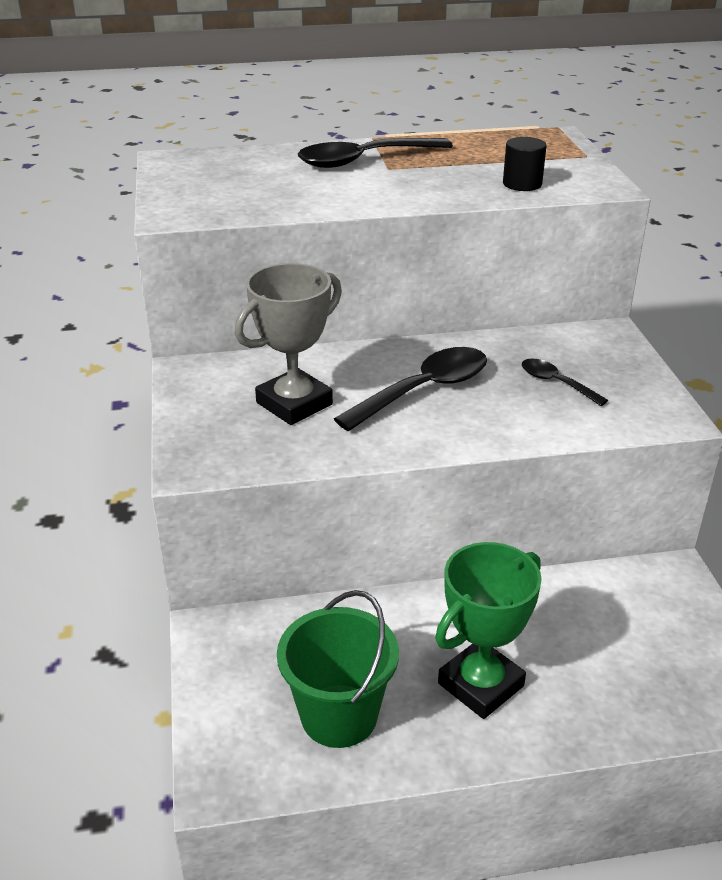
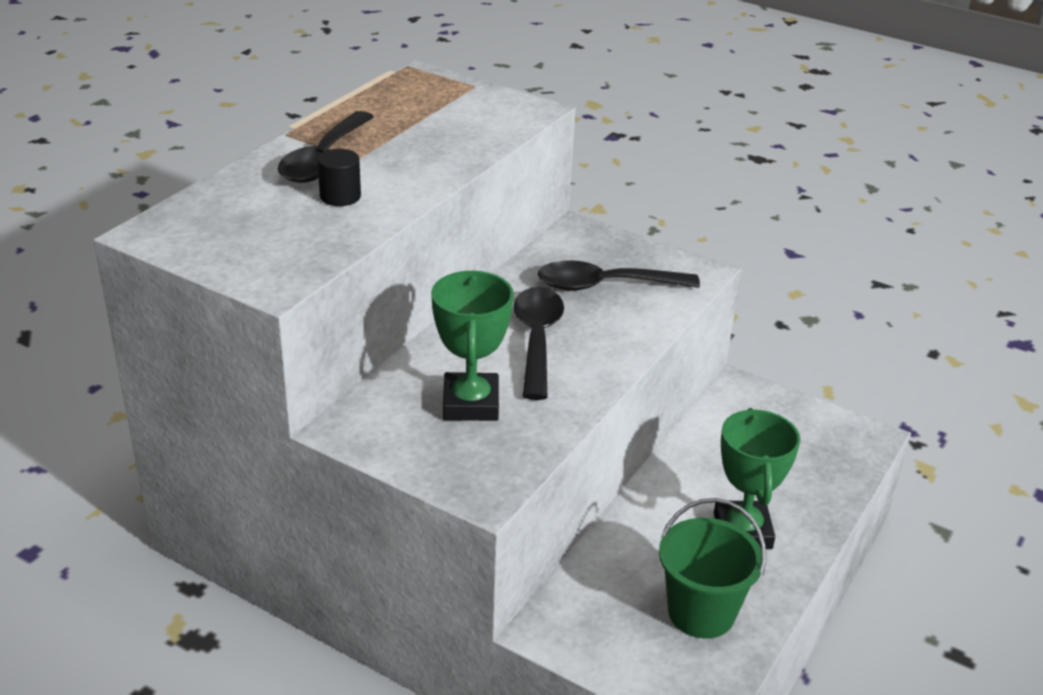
camera: 50 degrees left, 0 degrees up
(294, 404) = (471, 403): grey trophy -> green trophy
(522, 184) = (479, 131): black cylinder -> black cylinder (340, 196)
(556, 383) = (605, 285): black spoon -> black spoon, size x1.85

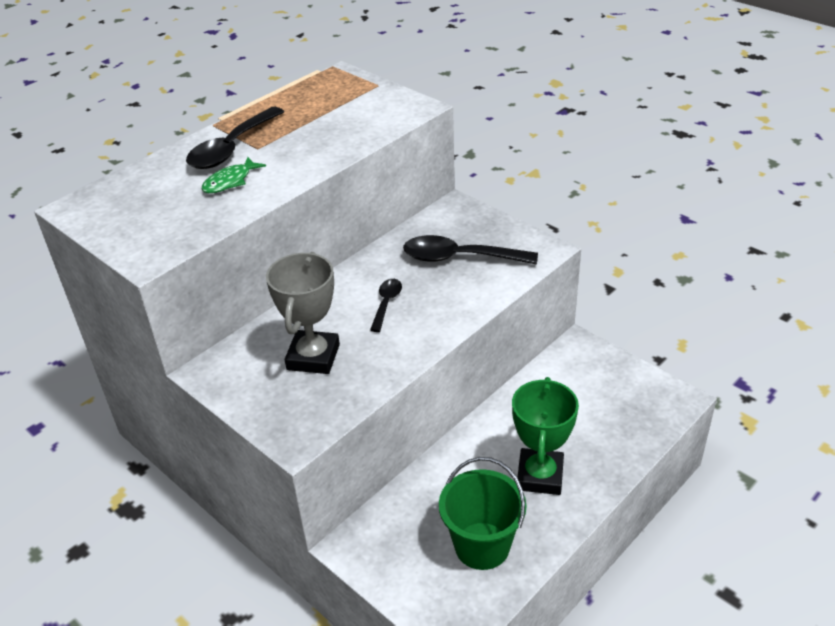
camera: 15 degrees right, 5 degrees up
(340, 196) = (230, 181): black cylinder -> green fish
(471, 403) = (313, 357): green trophy -> grey trophy
(537, 339) = (386, 303): black spoon -> black spoon, size x0.54

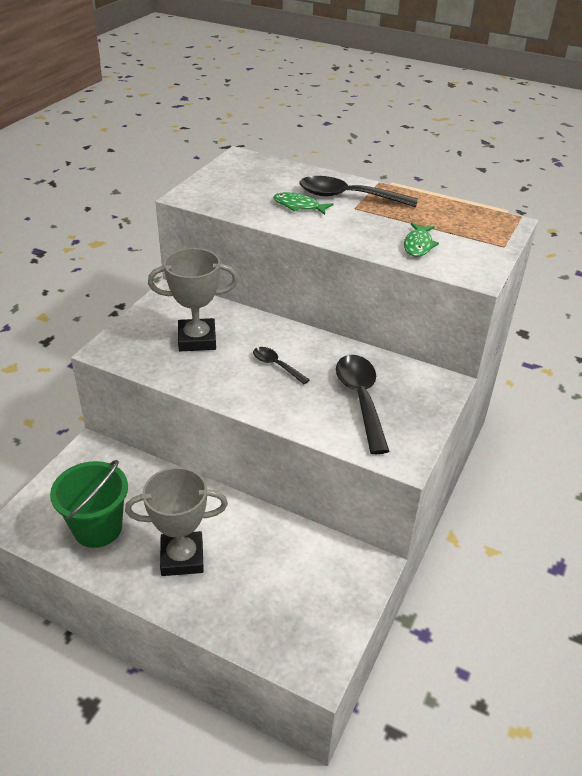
camera: 70 degrees right, 0 degrees up
(352, 126) = (418, 245): none -> green fish
(386, 303) = (276, 365): black spoon -> black spoon turned 135 degrees counterclockwise
(540, 476) = (182, 557): green trophy -> grey trophy

